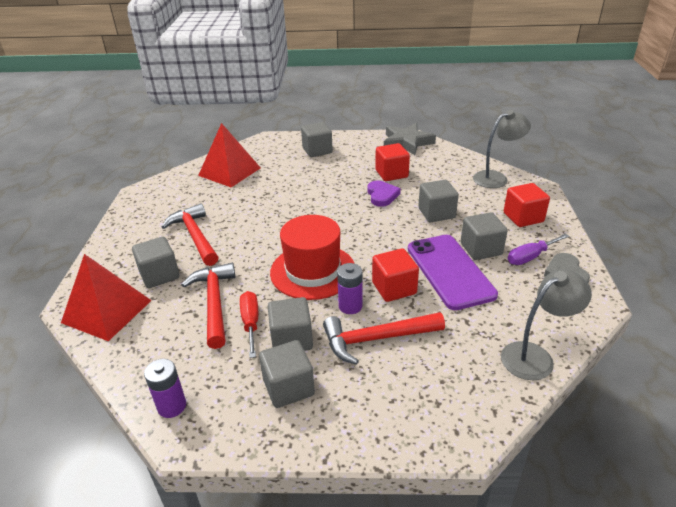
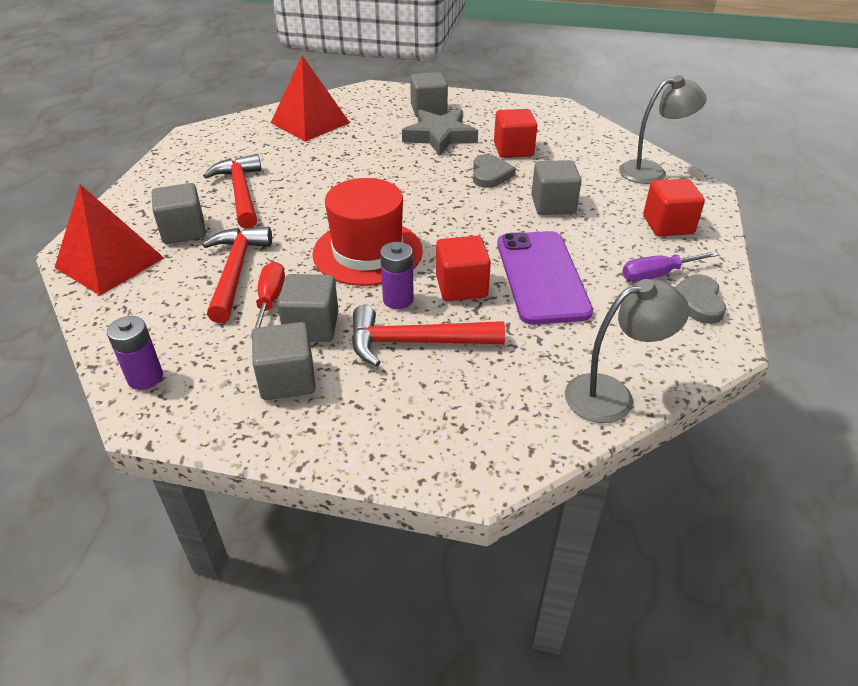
camera: 10 degrees right, 5 degrees up
(382, 195) = (490, 174): purple heart -> grey heart
(407, 142) = (549, 113): grey star -> grey star (440, 136)
(481, 249) = (594, 256): grey cube -> none

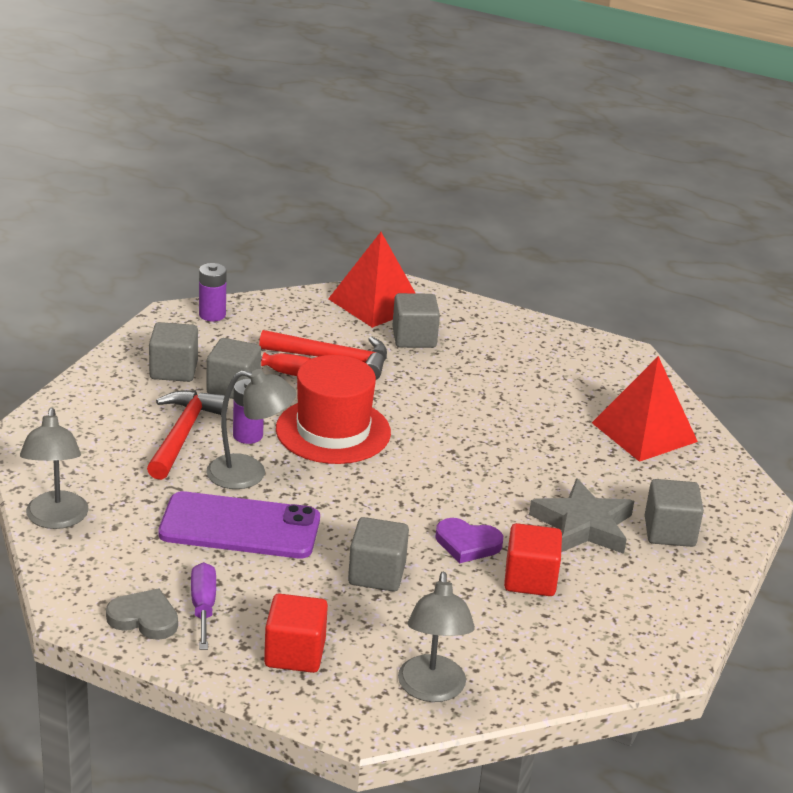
camera: 100 degrees right, 10 degrees down
(241, 192) = (478, 372): red hammer -> none
(461, 287) = (249, 474): red cube -> grey lamp
(490, 174) = (467, 544): grey heart -> purple heart

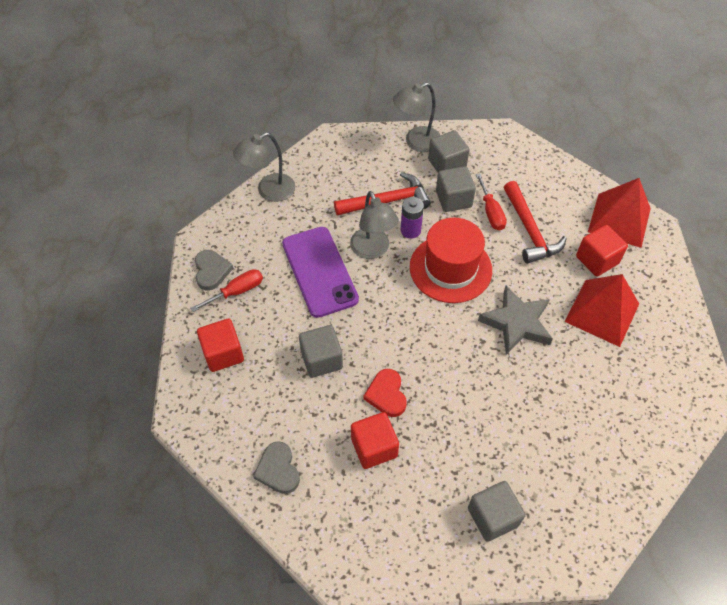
camera: 65 degrees right, 25 degrees up
(203, 607) = (237, 292): purple screwdriver -> red screwdriver
(212, 315) = (522, 150): purple battery -> none
(414, 338) = (597, 260): grey cube -> red cube
(432, 690) = (231, 438): grey lamp -> grey lamp (416, 142)
(467, 544) = (386, 394): purple heart -> red heart
(506, 665) = (278, 470): none -> grey heart
(583, 525) = (458, 455): grey star -> grey star (516, 323)
(644, 432) = (608, 451): red pyramid -> red pyramid (602, 312)

